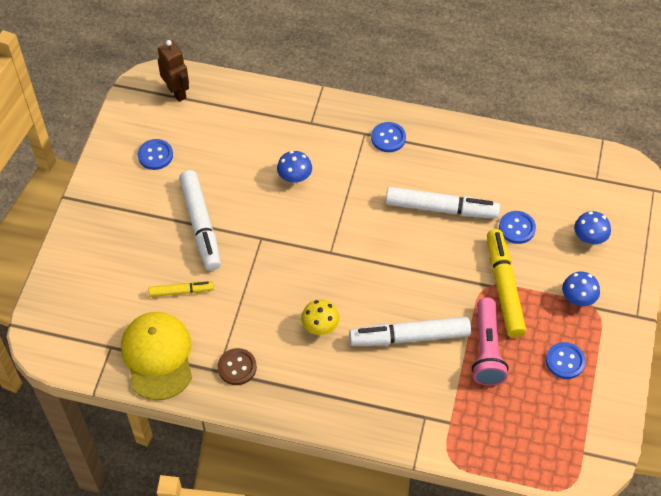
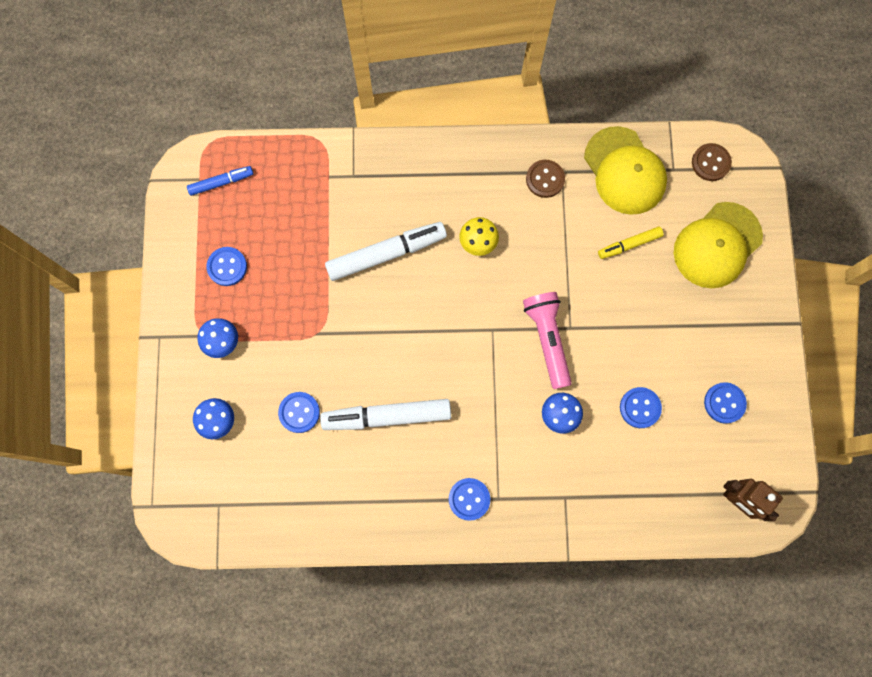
camera: 165 degrees right, 20 degrees up
(73, 344) = (710, 163): none -> brown button
(102, 272) = (717, 245): none -> yellow cap
(201, 224) = (639, 327): white marker -> none
(226, 167) = (640, 408): none -> blue button
(487, 349) = (306, 259): pink flashlight -> pink flashlight (547, 339)
(504, 288) = (301, 334): yellow marker -> none
(561, 443) = (221, 182): none -> blue marker

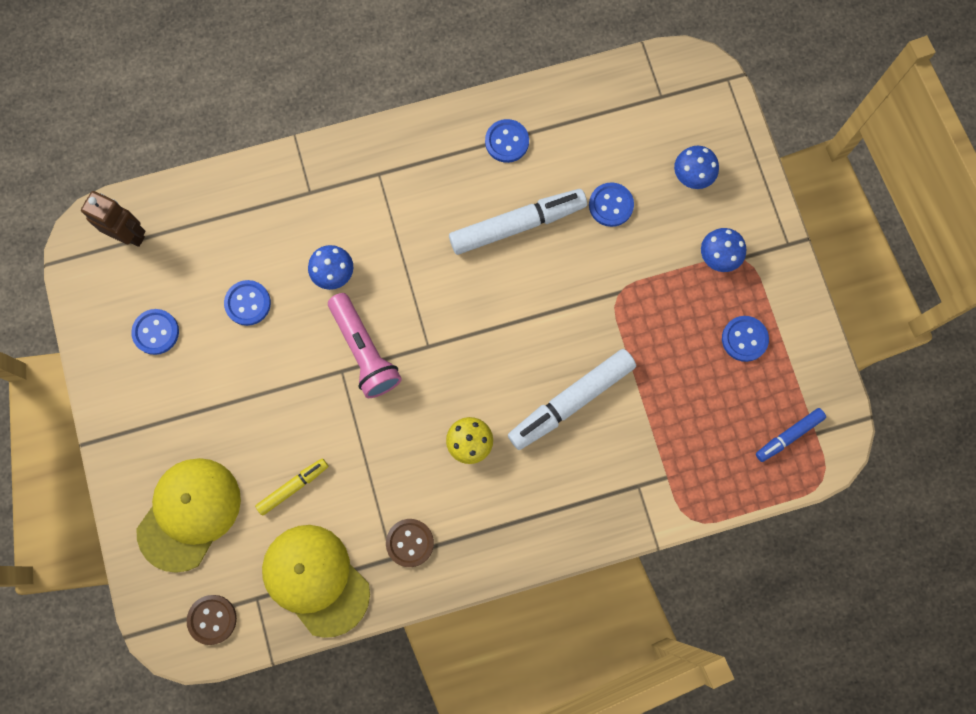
camera: 165 degrees right, 0 degrees up
(469, 499) = (409, 165): blue button -> blue button (507, 142)

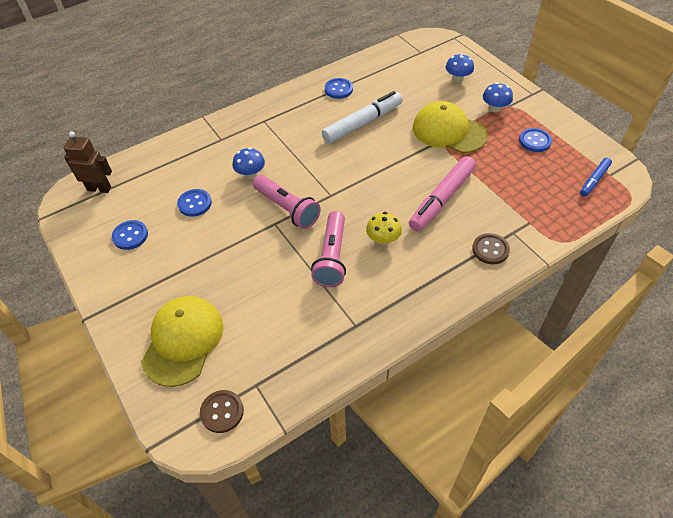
camera: 15 degrees left, 25 degrees down
(293, 487) = (261, 301): yellow marker -> none
(316, 580) = (300, 357): yellow cap -> yellow cap (449, 131)
(397, 449) = (332, 257): none -> pink flashlight
(410, 543) = (365, 311): brown button -> brown button (490, 250)
(572, 401) = (442, 199): white marker -> pink marker
(611, 205) = (416, 101): blue button -> none

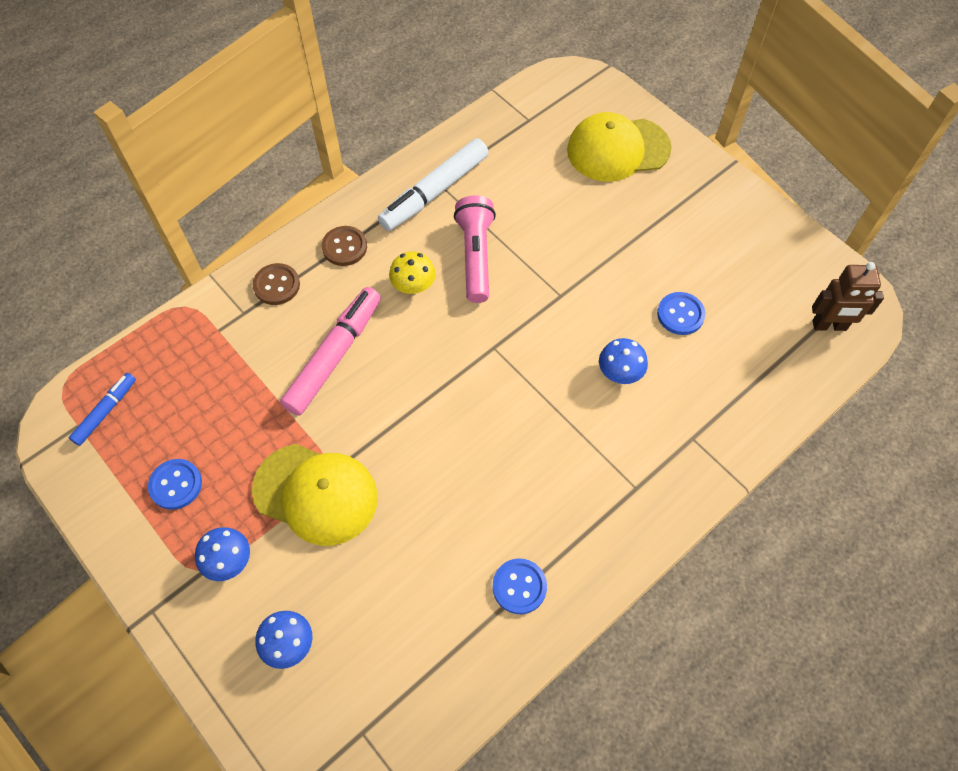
camera: 170 degrees right, 10 degrees up
(130, 236) = (742, 259): blue button -> none
(183, 341) = (618, 149): yellow cap -> yellow cap turned 75 degrees clockwise
(222, 412) = (553, 96): brown button -> brown button (344, 247)
(287, 208) = (549, 319): pink flashlight -> none
(362, 123) = (464, 498): white marker -> white marker (435, 192)

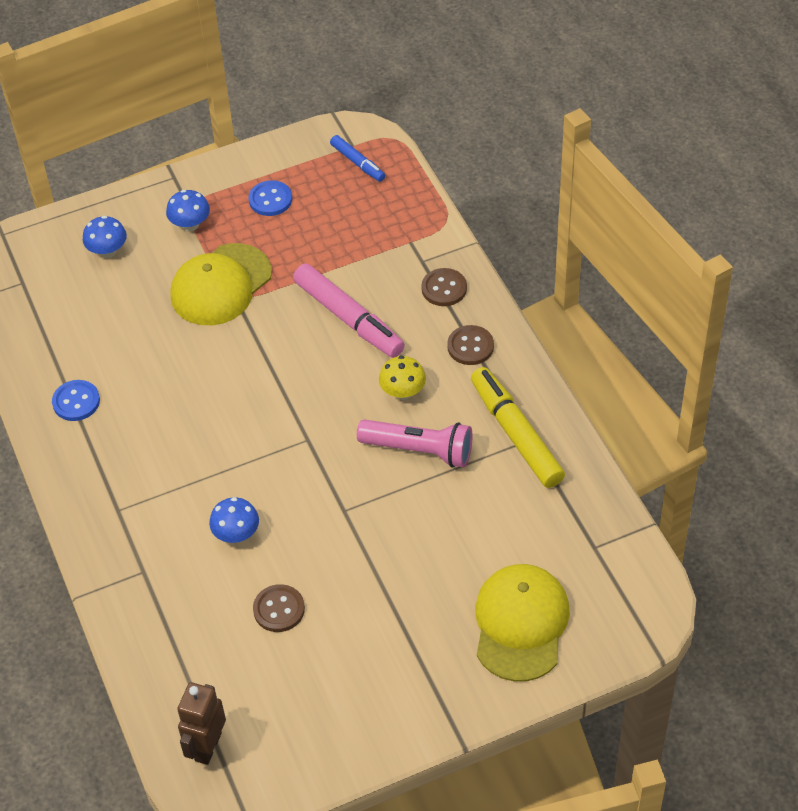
camera: 110 degrees right, 10 degrees down
(435, 192) = (516, 435): white marker -> yellow marker
(680, 314) = (279, 609): blue button -> brown button

